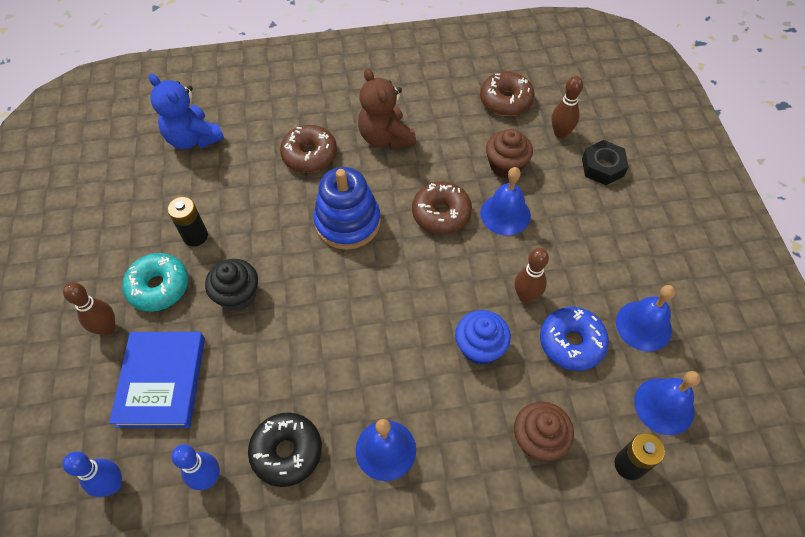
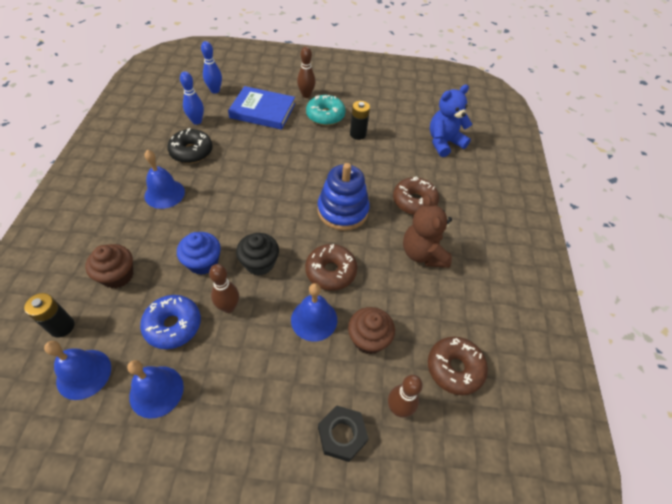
camera: 100 degrees right, 5 degrees down
(238, 295) = (305, 147): black cupcake -> black cupcake (259, 263)
(386, 137) = (423, 254): brown teddy bear -> brown teddy bear turned 90 degrees counterclockwise

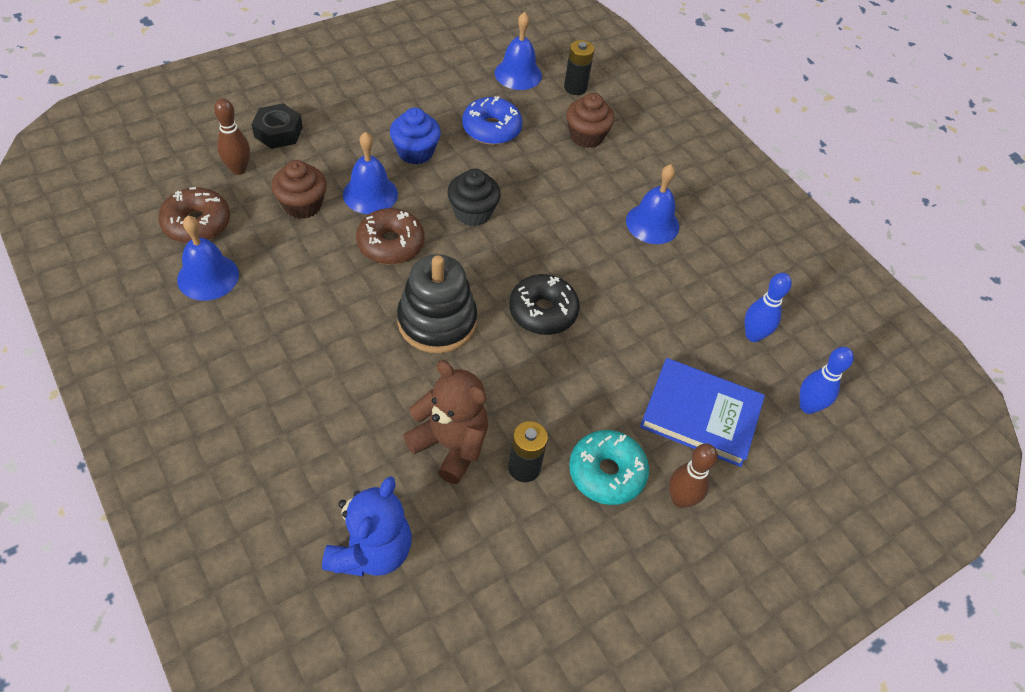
camera: 140 degrees right, 0 degrees up
(156, 391) = (452, 90): blue bell -> blue bell (208, 277)
(191, 152) = (696, 288): black donut -> black donut (543, 311)
(203, 262) = (527, 184): blue cupcake -> blue cupcake (415, 152)
(228, 307) = (460, 163): brown bowling pin -> none
(262, 111) = (700, 415): blue book -> blue book turned 45 degrees clockwise
(342, 211) = (437, 321): blue stacking toy -> black stacking toy
(414, 201) = (351, 394): brown donut -> none
(423, 254) = (295, 323): brown teddy bear -> brown teddy bear (450, 445)

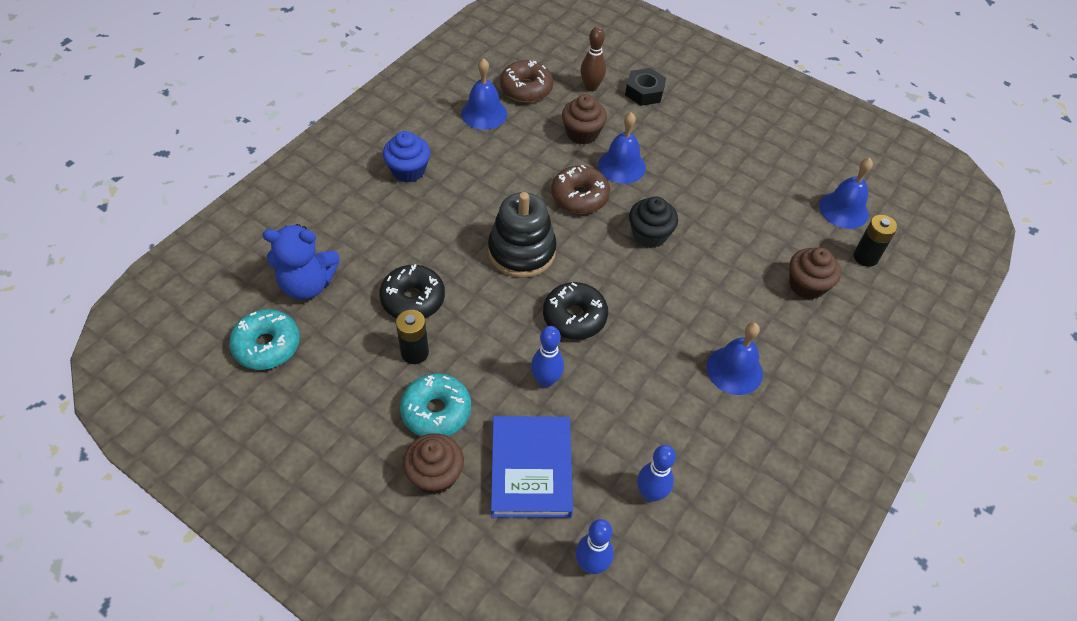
camera: 70 degrees right, 0 degrees up
(415, 152) = (688, 176): blue cupcake -> blue cupcake (408, 170)
(443, 624) = (267, 345): none -> turquoise donut
(450, 445) = (413, 299): brown teddy bear -> black donut
(491, 129) = (757, 214): blue donut -> none
(607, 364) = (546, 380): none -> blue bowling pin
(680, 499) = (435, 475): brown bowling pin -> brown cupcake

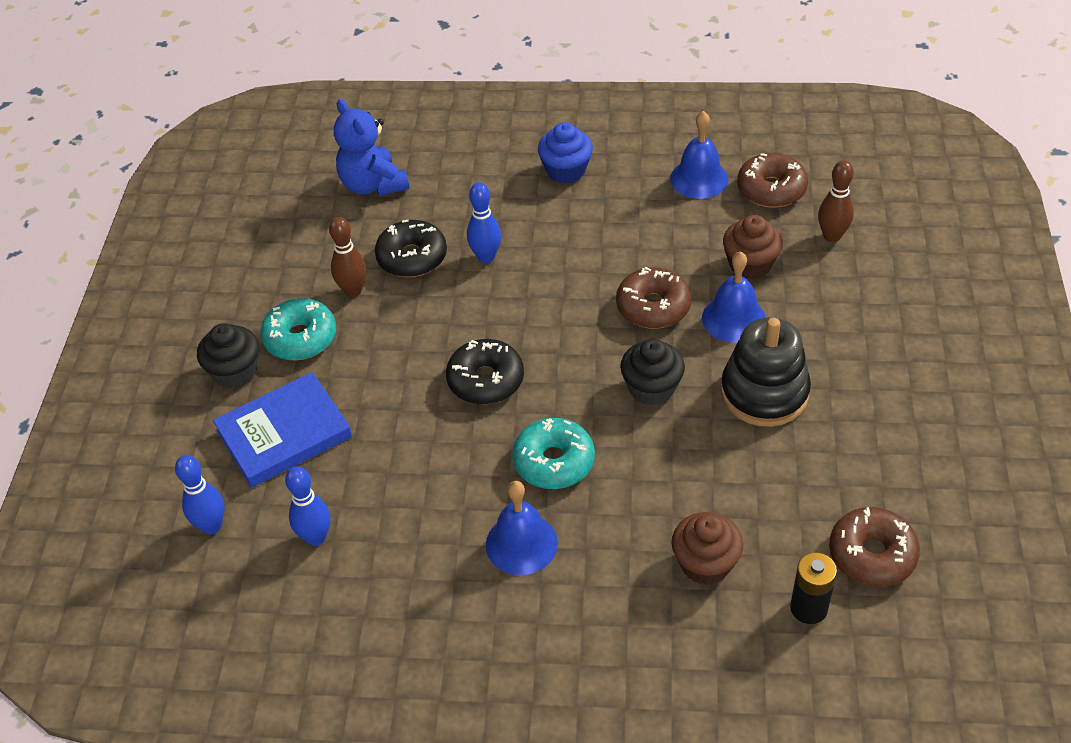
camera: 65 degrees right, 5 degrees down
(267, 345) = (291, 199): turquoise donut -> turquoise donut (554, 462)
(414, 352) = (353, 290): black battery -> brown bowling pin
(435, 475) = (235, 371): brown cupcake -> black cupcake
(522, 251) = (536, 300): black stacking toy -> black stacking toy (764, 393)
(546, 380) = (391, 396): blue bowling pin -> blue bowling pin (486, 257)
(644, 92) = (876, 282): black nut -> none
(844, 210) = (872, 555): blue bell -> brown donut

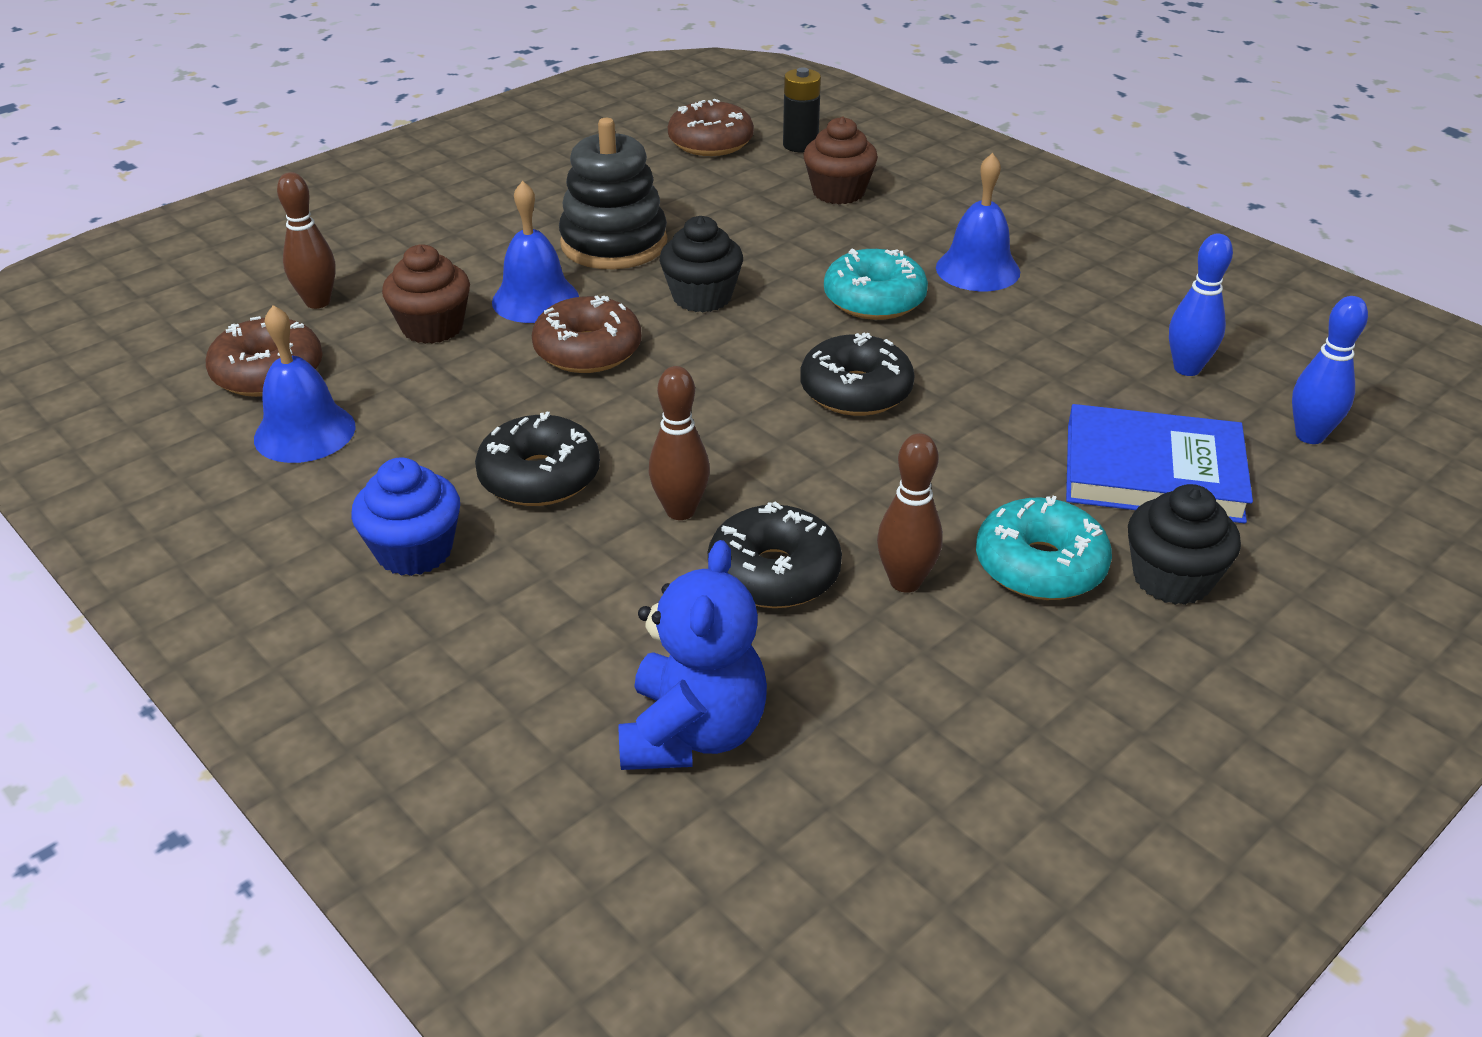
camera: 140 degrees left, 10 degrees down
(486, 257) = (680, 511): blue bowling pin -> brown bowling pin
(567, 230) = (539, 477): none -> black donut

